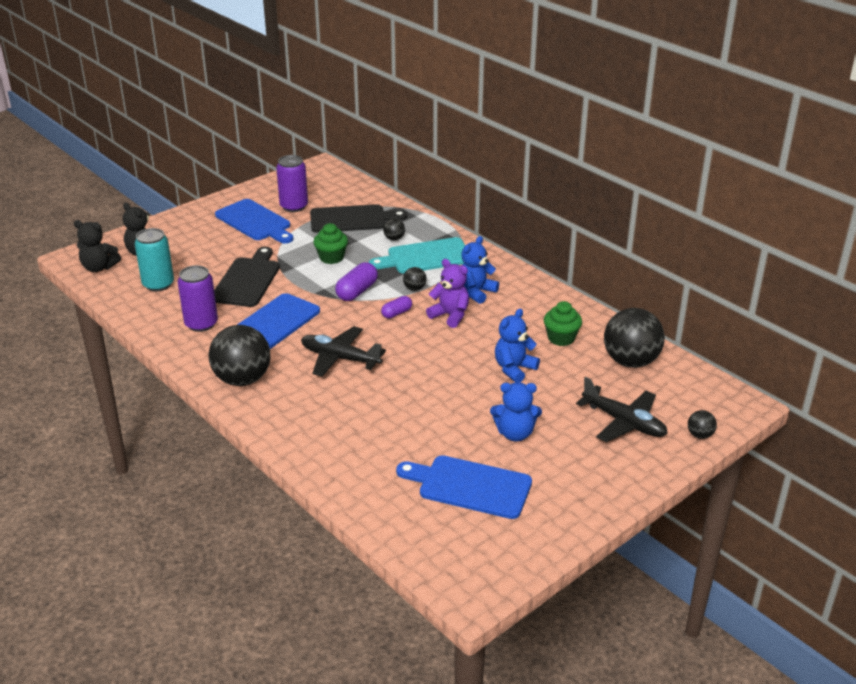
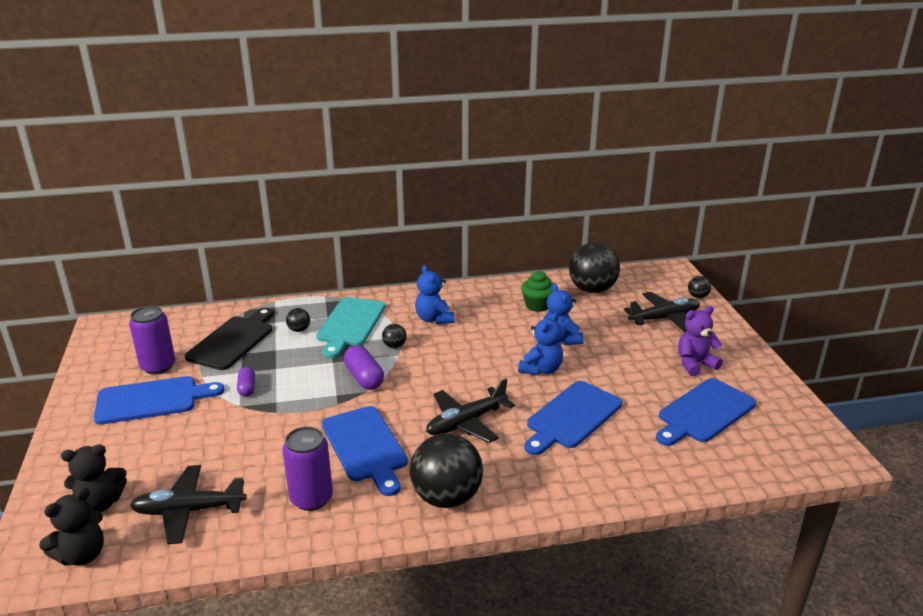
camera: 60 degrees left, 5 degrees down
(158, 284) = (189, 510): turquoise can -> black plane
(247, 280) = (262, 439): black cutting board -> none
(331, 258) = (287, 374): green cupcake -> none
(394, 409) = (571, 417): none -> blue cutting board
(396, 313) = (424, 368): purple capsule -> purple capsule (247, 388)
(450, 315) = (456, 342): purple teddy bear -> purple teddy bear (695, 364)
(515, 433) = (647, 368): blue teddy bear -> blue teddy bear (541, 369)

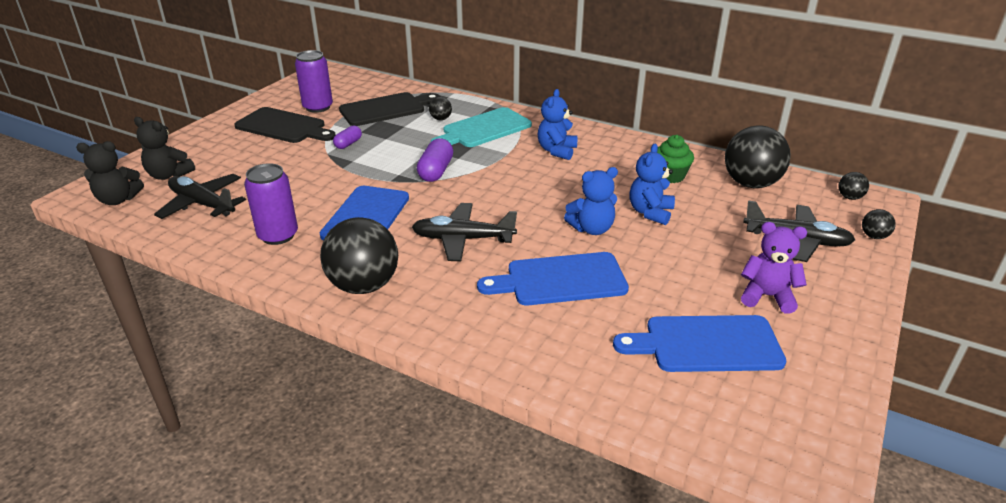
camera: 40 degrees right, 5 degrees up
(152, 400) = (283, 127): blue cutting board -> black cutting board
(394, 346) = (493, 158): black ball -> black ball (849, 197)

